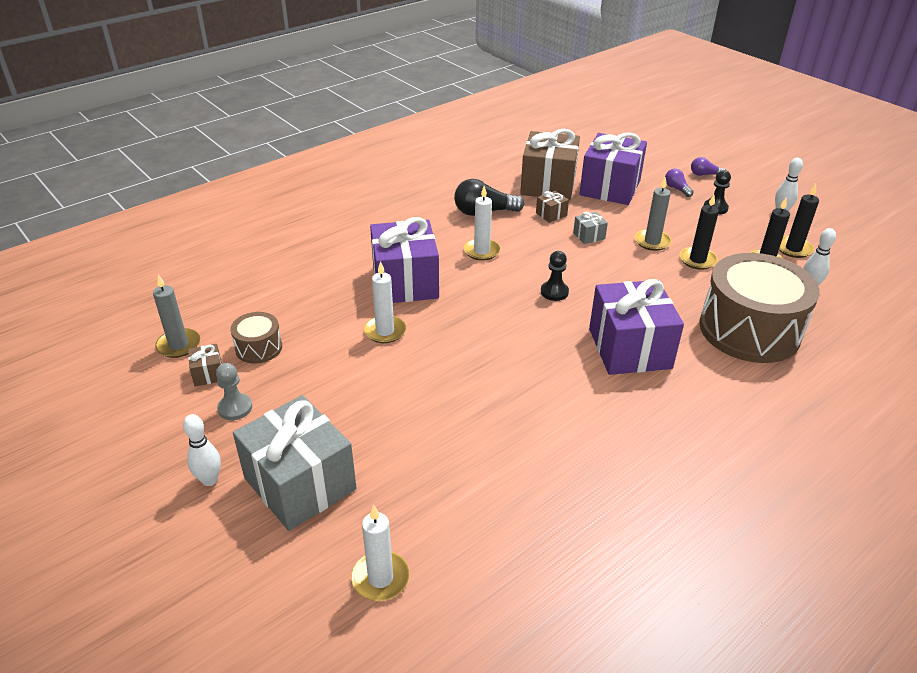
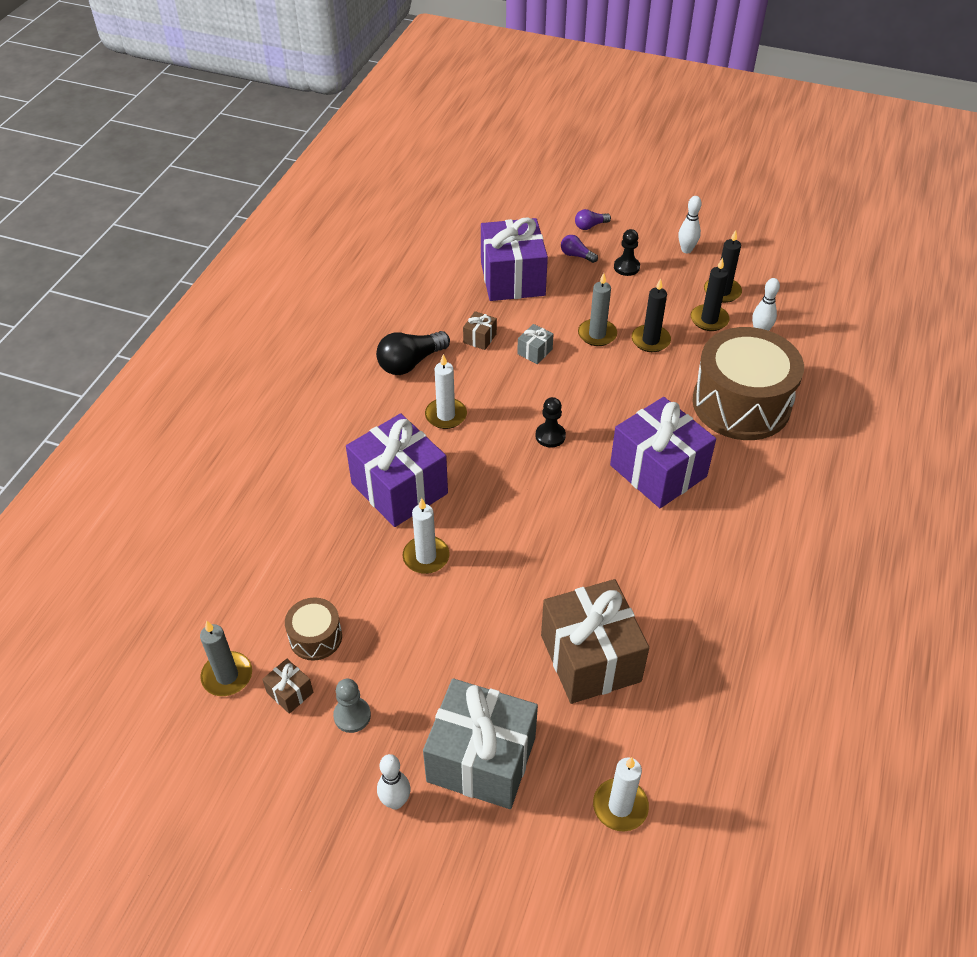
camera: 30 degrees left, 10 degrees up
(548, 184) = (448, 298): brown gift -> brown gift (590, 658)

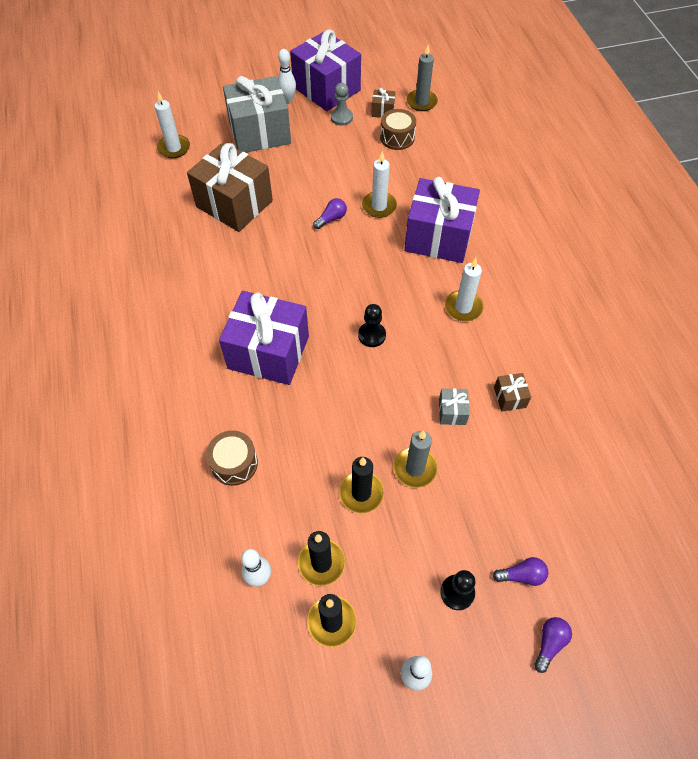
camera: 145 degrees right, 10 degrees up
(410, 363) = (536, 337): black light bulb -> none
(491, 572) = (331, 219): none -> purple light bulb
(512, 279) = (551, 492): purple gift -> purple gift (326, 89)
(741, 404) = (234, 463): brown drum -> brown drum, size x0.45

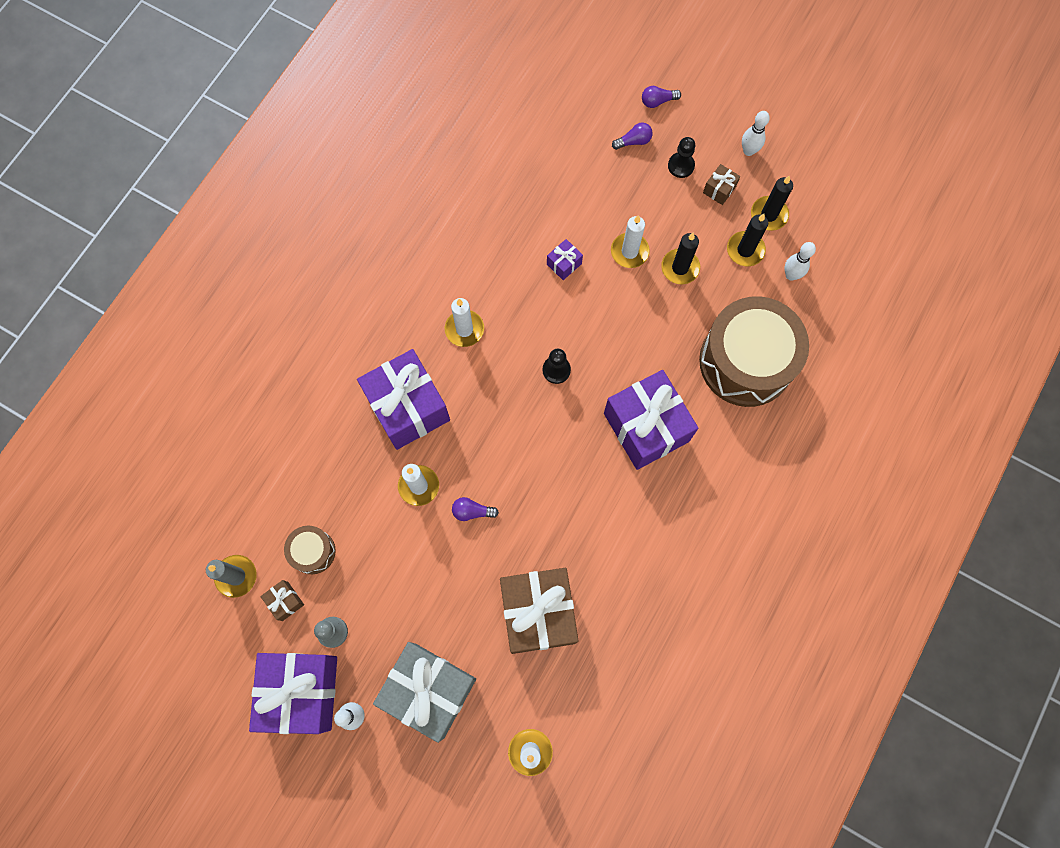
camera: 135 degrees left, 15 degrees up
(234, 463) = (746, 362): brown drum -> brown drum, size x2.21
(415, 468) = (629, 251): grey candle -> white candle
(452, 412) = (564, 264): grey gift -> purple gift
(509, 397) = (514, 238): brown gift -> brown gift (719, 189)
(522, 575) = (633, 141): purple light bulb -> purple light bulb turned 120 degrees clockwise

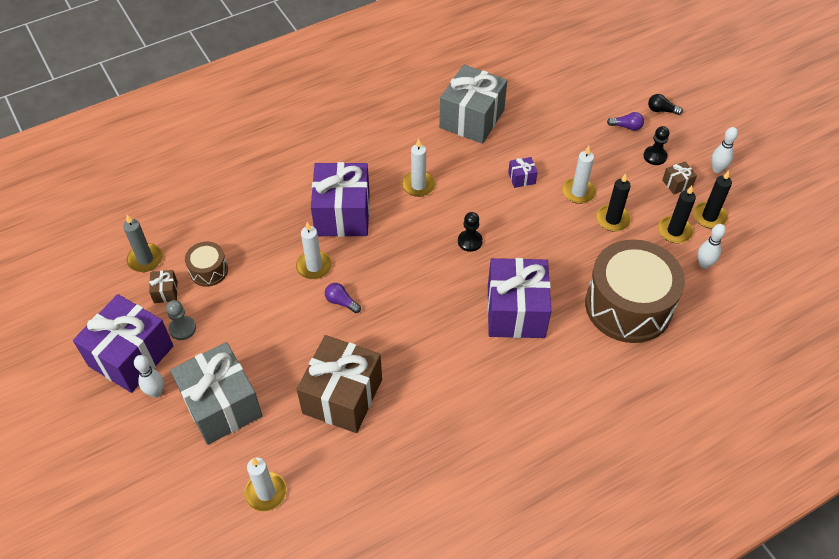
camera: 30 degrees right, 20 degrees down
(470, 213) = (472, 119): none -> grey gift
(657, 101) = (661, 110): purple light bulb -> black light bulb

